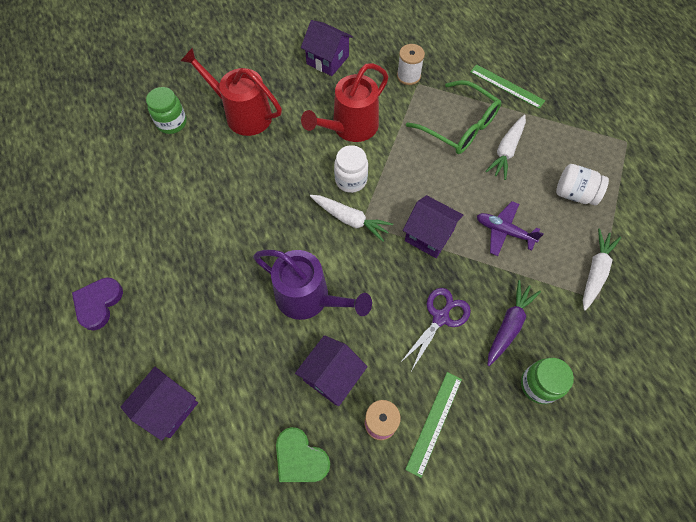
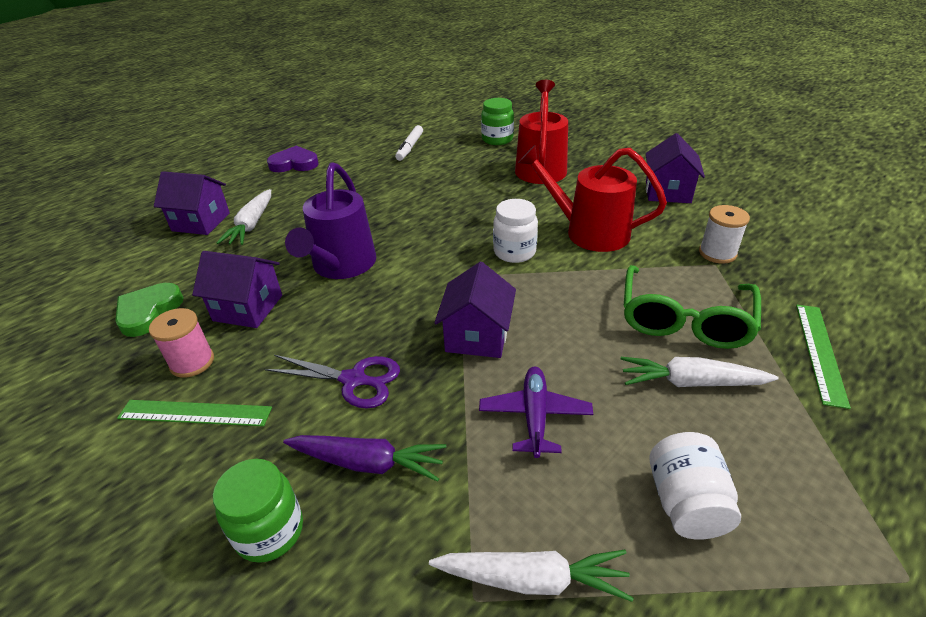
camera: 70 degrees right, 25 degrees down
(137, 194) = (410, 147): none -> white marker
(350, 219) = (459, 266): white carrot -> white carrot (251, 225)

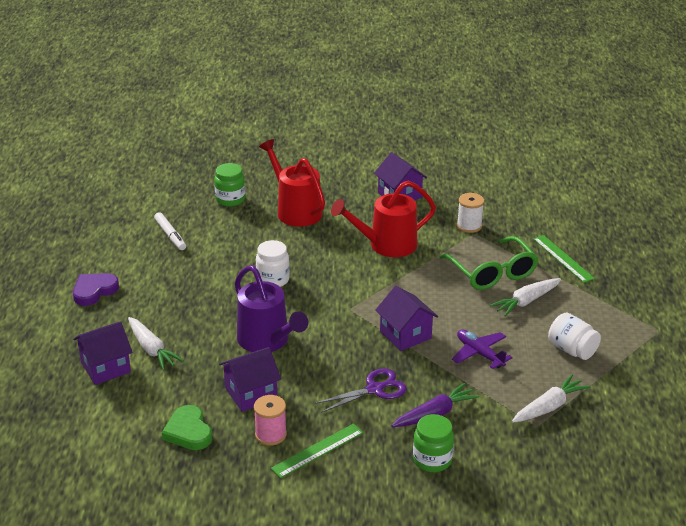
camera: 45 degrees left, 5 degrees down
(514, 252) = (361, 279): white jar -> white jar (273, 280)

